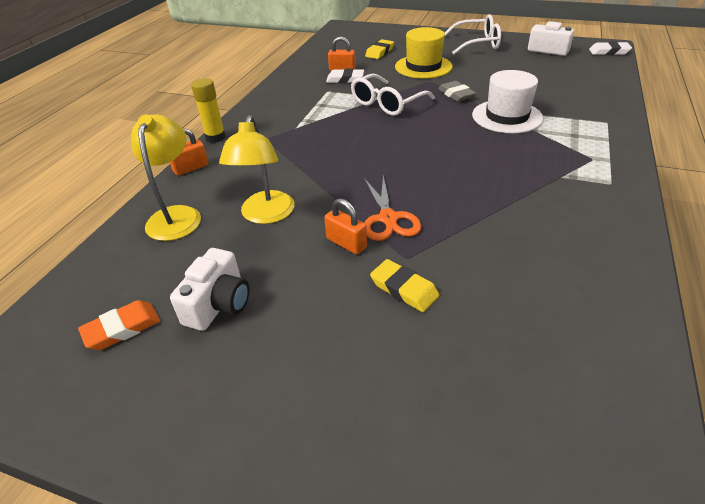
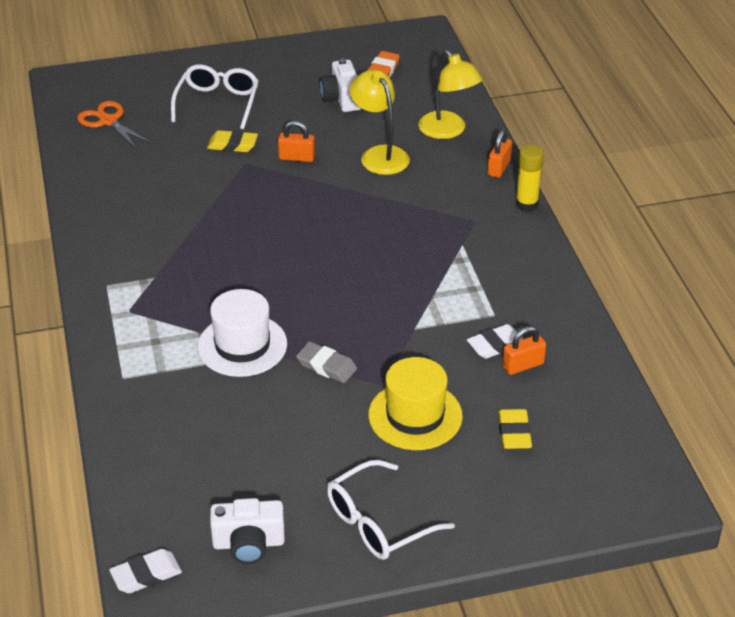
camera: 145 degrees right, 0 degrees up
(387, 103) = (398, 317): white glasses -> white glasses (217, 103)
(388, 218) = (281, 185): orange scissors -> orange scissors (108, 121)

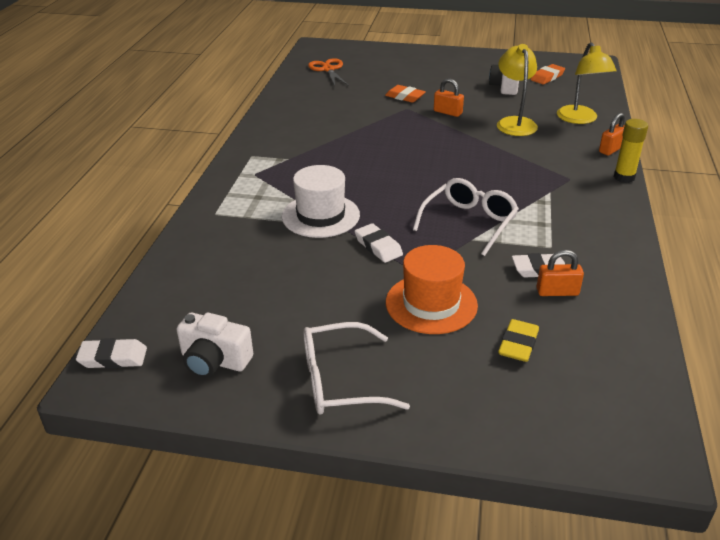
camera: 25 degrees right, 5 degrees down
(217, 103) = (411, 73): white glasses -> white glasses (469, 222)
(232, 145) = (405, 97): yellow eraser -> orange eraser
(326, 366) = (378, 246): grey eraser -> white eraser
(415, 415) = (431, 304): yellow hat -> orange hat

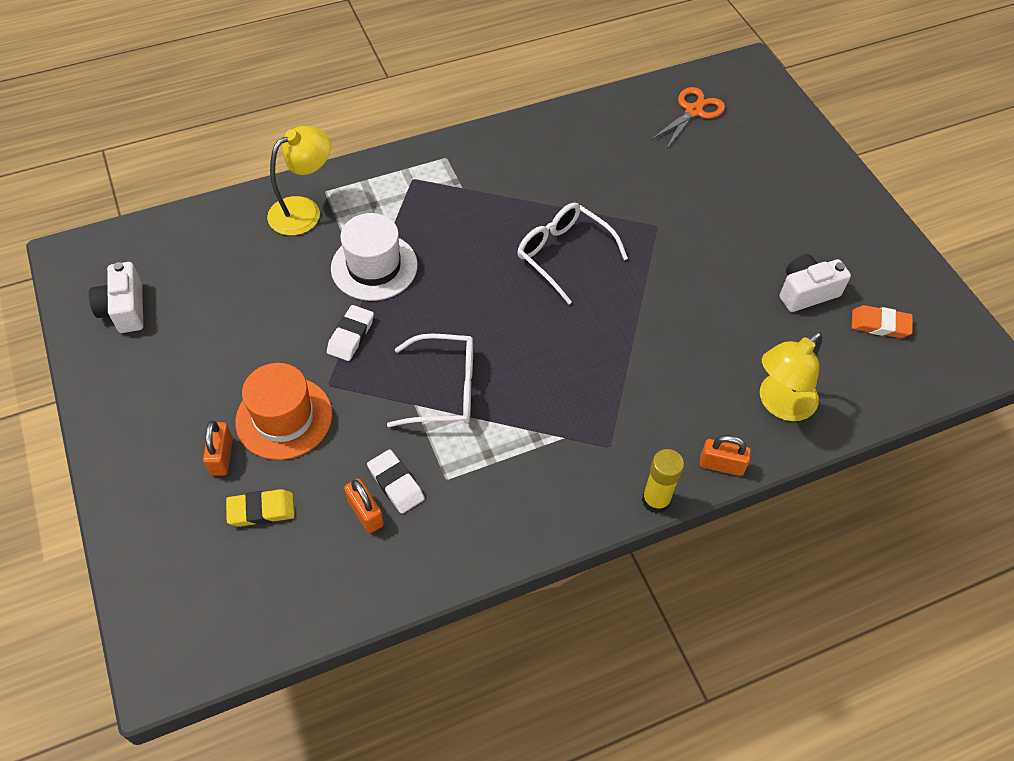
camera: 55 degrees right, 20 degrees up
(113, 358) = (96, 248): white eraser -> none
(339, 381) = (142, 402): white glasses -> white glasses (563, 254)
(405, 97) = (685, 210): orange eraser -> none
(447, 112) = (680, 267): orange padlock -> orange padlock (222, 456)
(514, 123) = (709, 341): yellow lamp -> yellow lamp (304, 211)

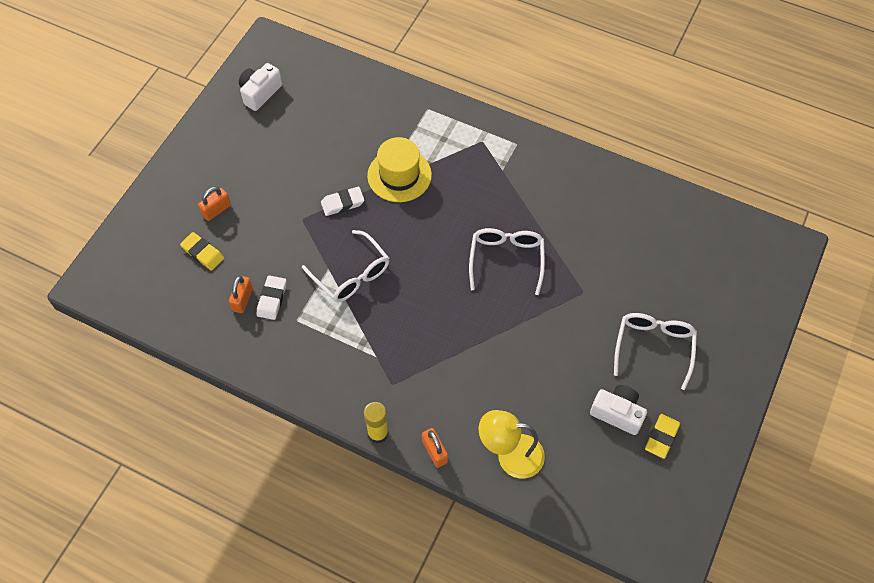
camera: 50 degrees right, 5 degrees up
(284, 418) = (263, 217): orange hat -> none
(304, 211) = (403, 111): yellow lamp -> none
(374, 266) = (399, 175): white hat -> yellow hat
(693, 111) = (708, 242): orange scissors -> none
(762, 219) = (653, 347): none -> white glasses
(858, 279) = (661, 437): none -> yellow eraser
(880, 324) = (635, 474): orange eraser -> none

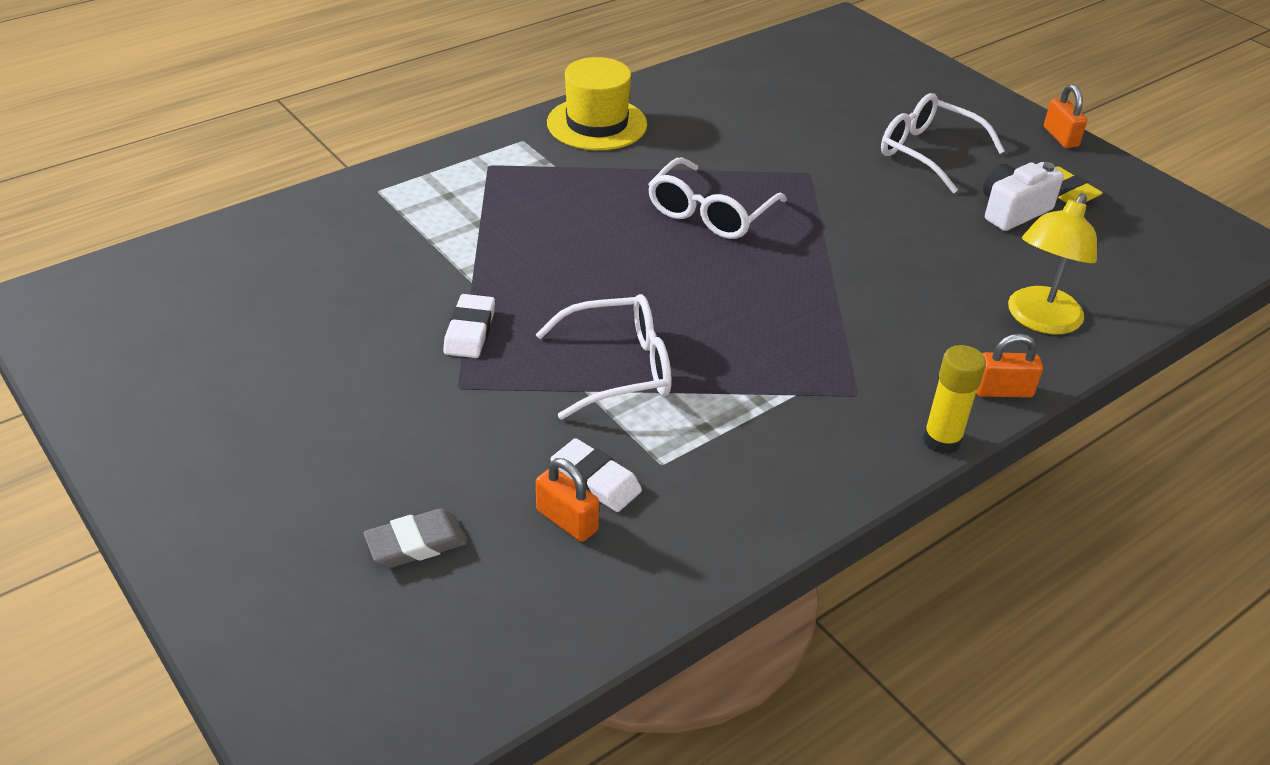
camera: 65 degrees left, 20 degrees down
(203, 253) = (416, 544): yellow eraser -> grey eraser
(216, 210) = (335, 491): orange padlock -> orange padlock (1060, 137)
(260, 93) = (136, 348): white camera -> none
(399, 175) = (473, 256): yellow hat -> yellow hat (597, 124)
(506, 259) = (709, 213): white glasses -> white glasses turned 90 degrees counterclockwise

